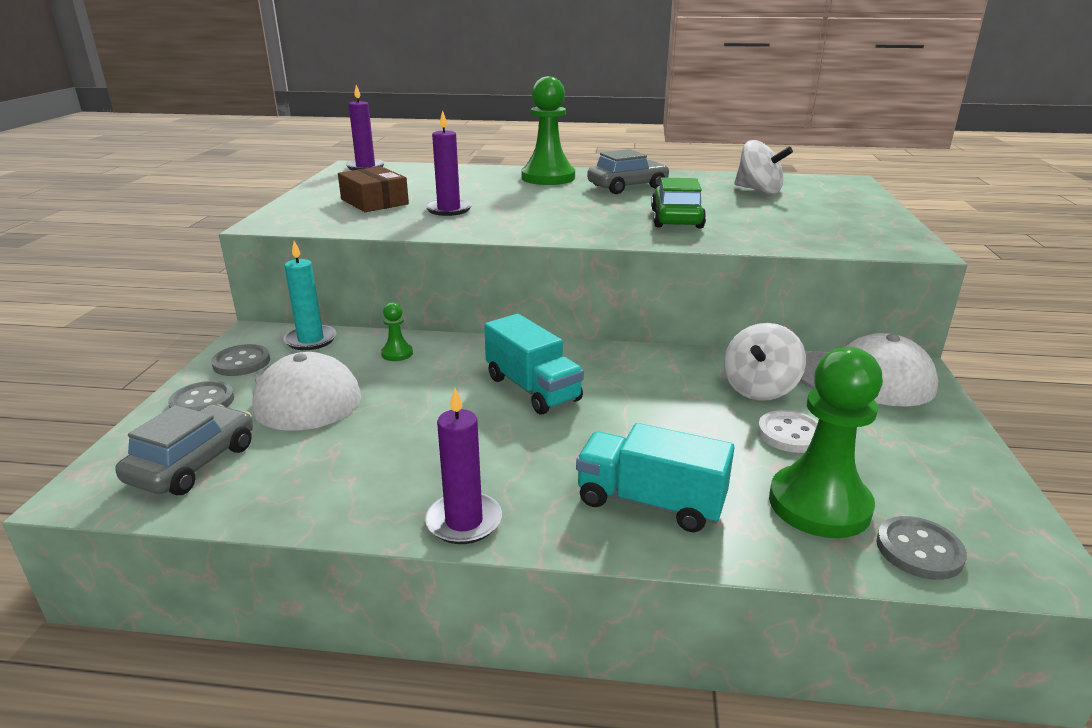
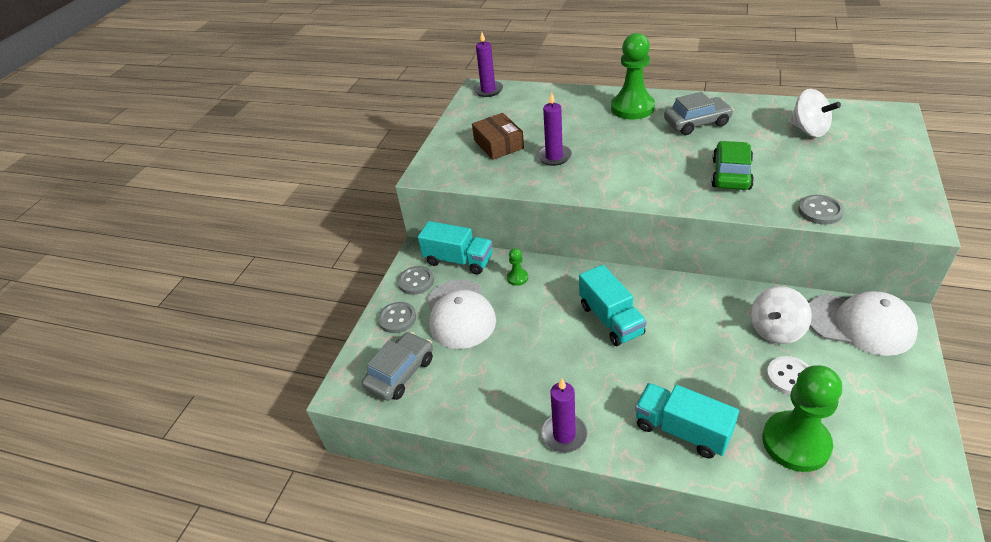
camera: 15 degrees right, 15 degrees up
(311, 340) = (458, 260): turquoise candle -> turquoise truck
(919, 550) = (854, 487): grey button -> grey button (820, 211)

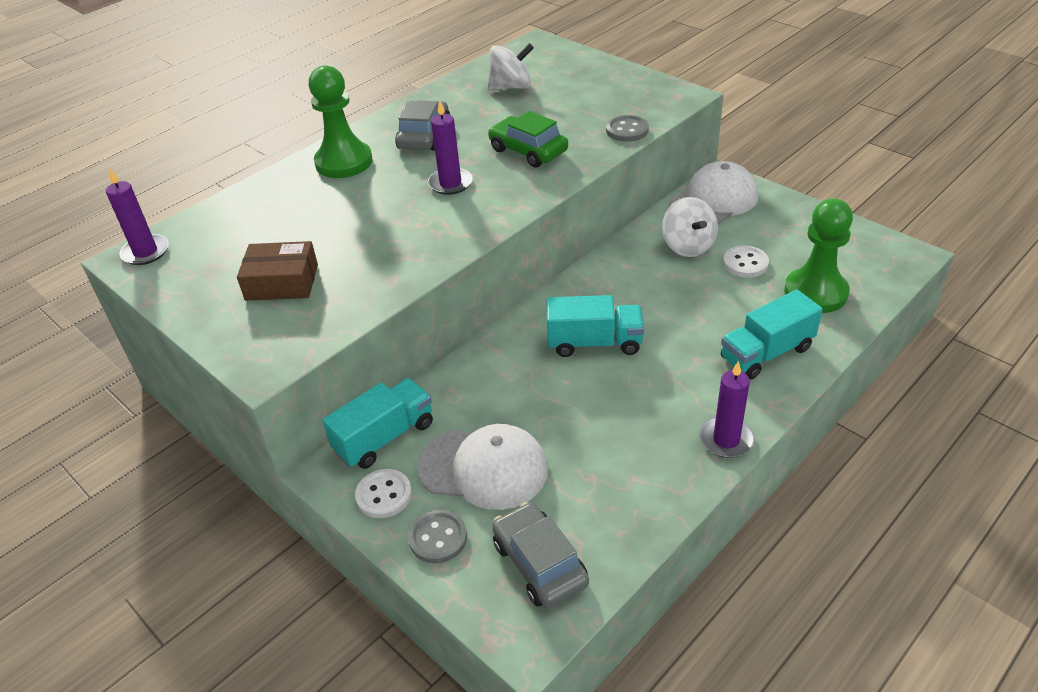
camera: 65 degrees left, 0 degrees up
(416, 281) = (384, 495): grey button -> white button
(517, 278) = (467, 392): green pawn -> none
(554, 157) = (364, 247): purple candle -> purple candle (450, 183)

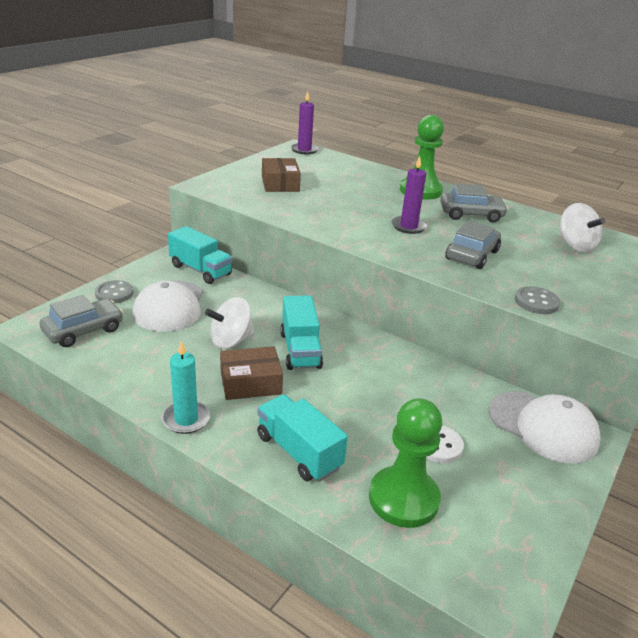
camera: 75 degrees right, 10 degrees down
(384, 495) = (152, 274): white button -> none
(528, 151) = (472, 255): green car -> grey car
(657, 386) = (250, 382): none -> brown box
(688, 246) = (452, 405): white spinning top -> white spinning top (231, 341)
(726, 439) = (186, 419): purple candle -> turquoise candle

